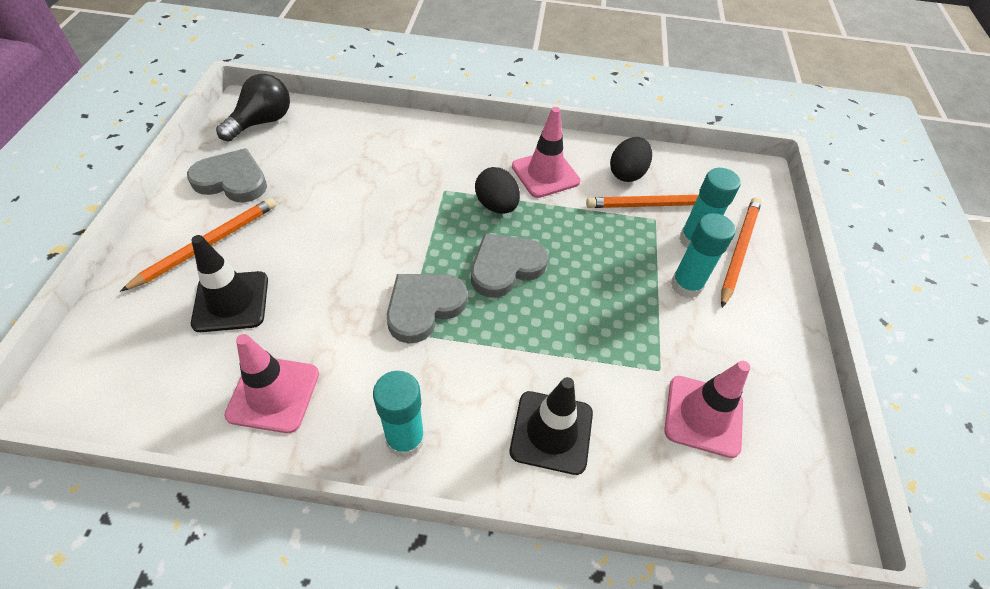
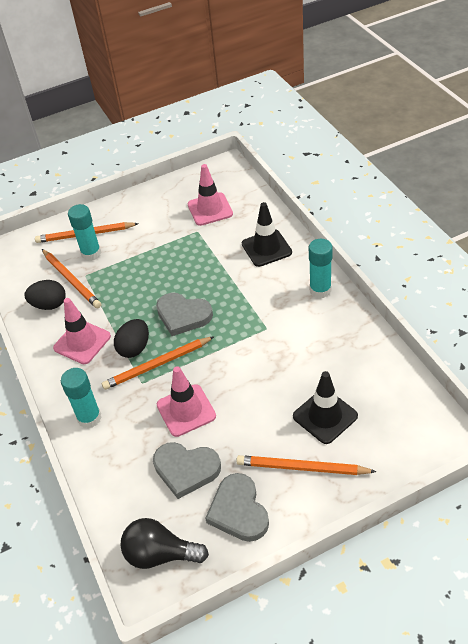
camera: 115 degrees left, 5 degrees down
(273, 394) = (351, 351): pink traffic cone -> pink traffic cone (186, 410)
(424, 307) = (244, 331): grey heart -> grey heart (186, 469)
(454, 211) = (157, 365): none -> orange pencil
(686, 285) = (131, 243): turquoise glue stick -> turquoise glue stick (89, 418)

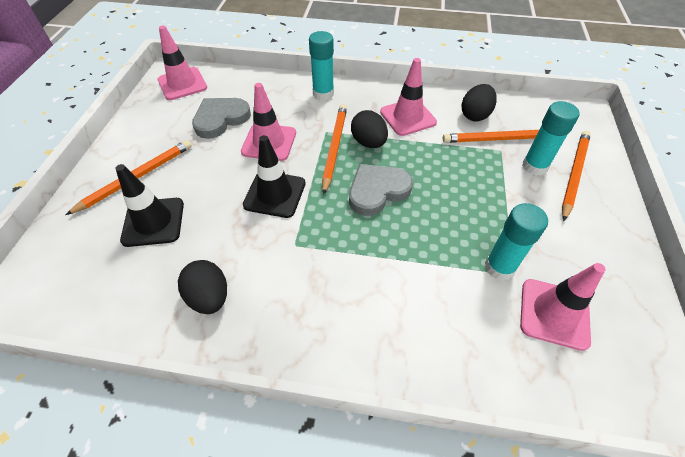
camera: 120 degrees right, 5 degrees up
(160, 554) = (182, 84): black light bulb -> pink traffic cone
(238, 511) = (157, 128): grey heart -> none
(266, 248) = (421, 328): black traffic cone -> black traffic cone (275, 194)
(320, 290) = (295, 334): turquoise glue stick -> turquoise glue stick (499, 267)
(340, 340) = (209, 297): none -> black egg

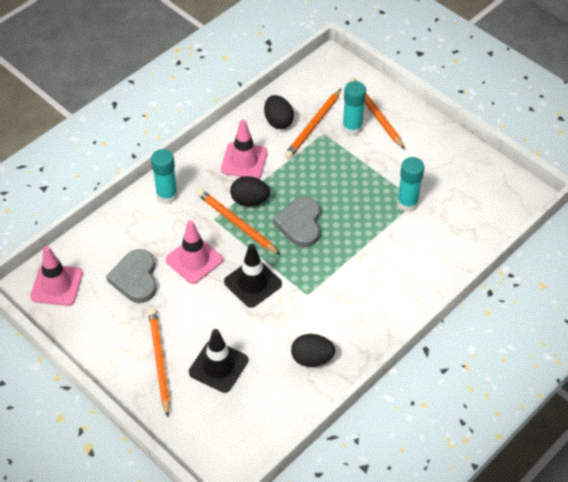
camera: 55 degrees left, 0 degrees up
(554, 313) = (452, 201): pink traffic cone -> none

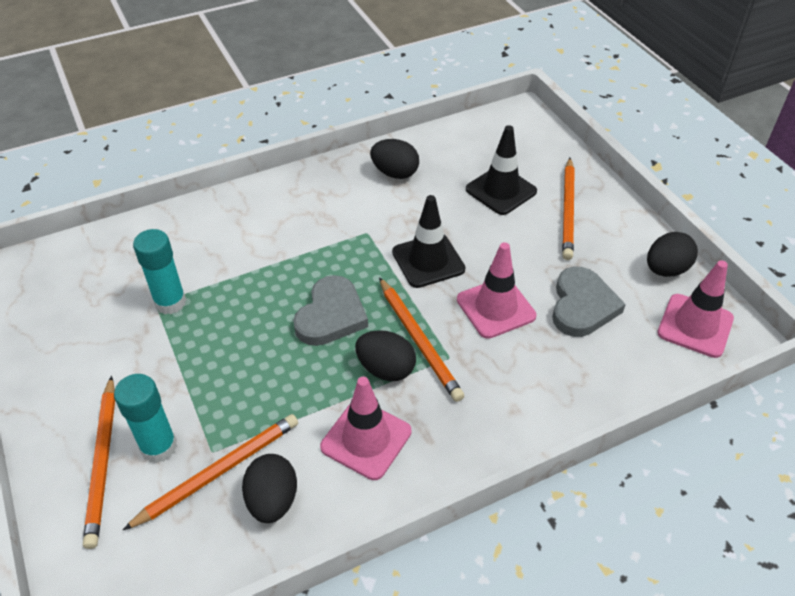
camera: 160 degrees left, 5 degrees down
(78, 326) = (666, 269): none -> black egg
(167, 195) = (511, 415): turquoise glue stick -> none

